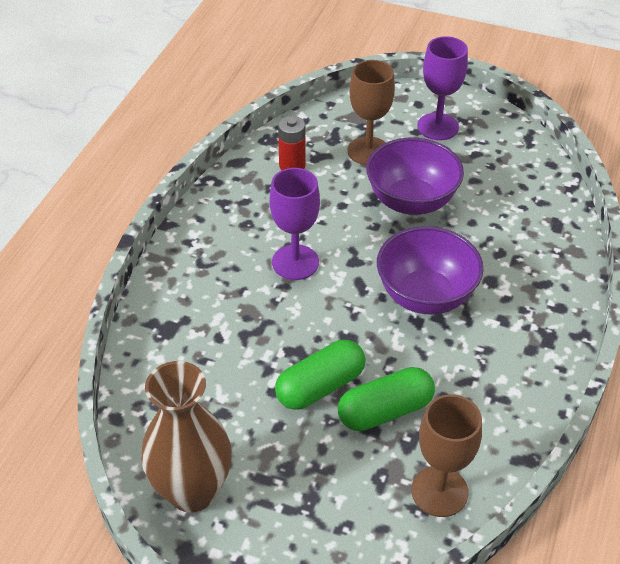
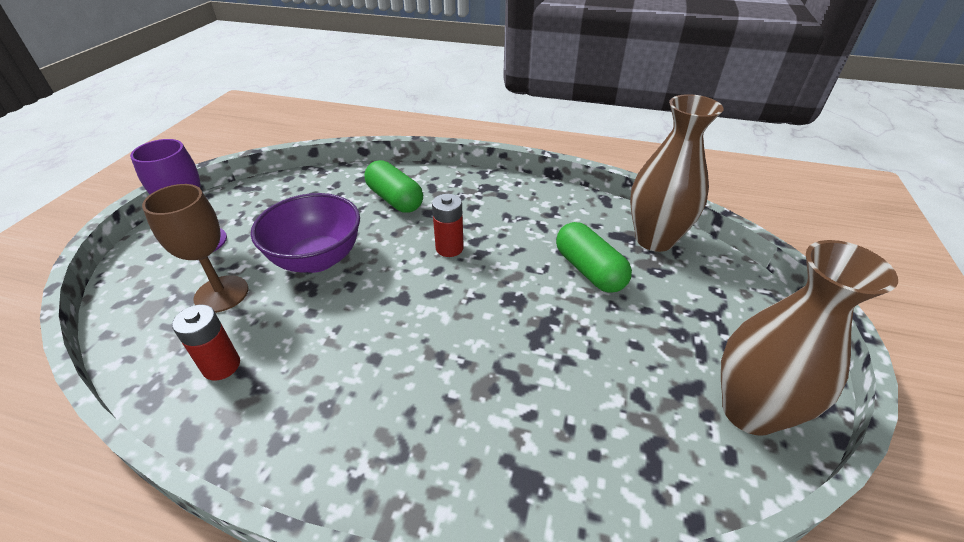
camera: 95 degrees left, 5 degrees down
(295, 262) = (402, 348): purple goblet -> none
(320, 386) = (576, 315): green capsule -> green capsule (395, 199)
(425, 296) = (449, 248): purple bowl -> red battery
(439, 491) = (654, 239): brown goblet -> brown vase

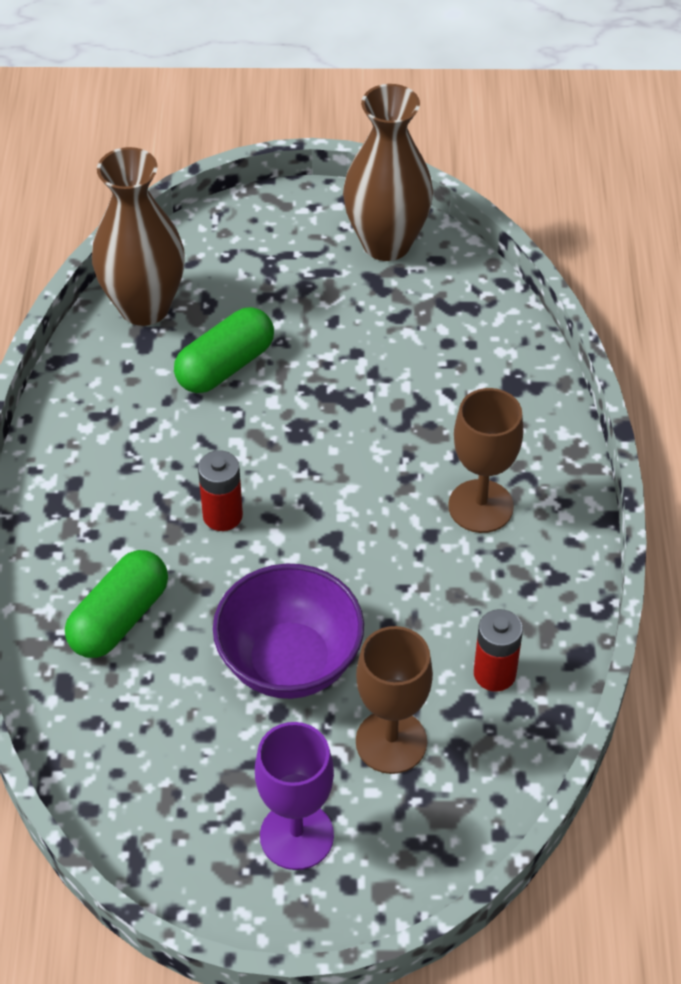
camera: 105 degrees left, 10 degrees up
(385, 403) = (480, 506): none -> brown goblet

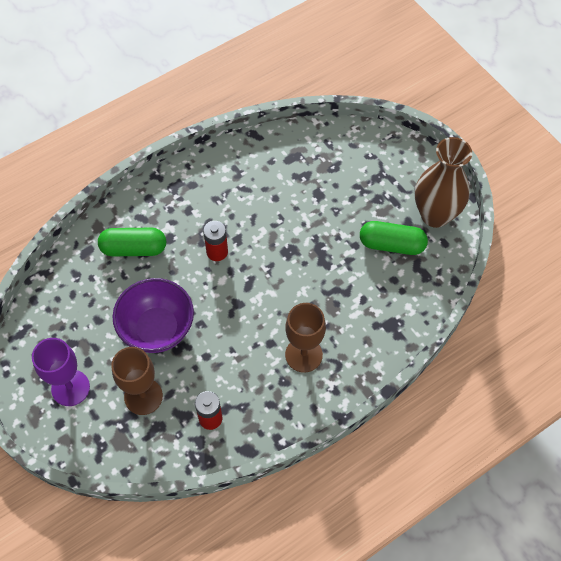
camera: 55 degrees right, 10 degrees up
(144, 307) = (310, 145): brown vase -> none
(225, 366) = (303, 198): green capsule -> green capsule (392, 244)

